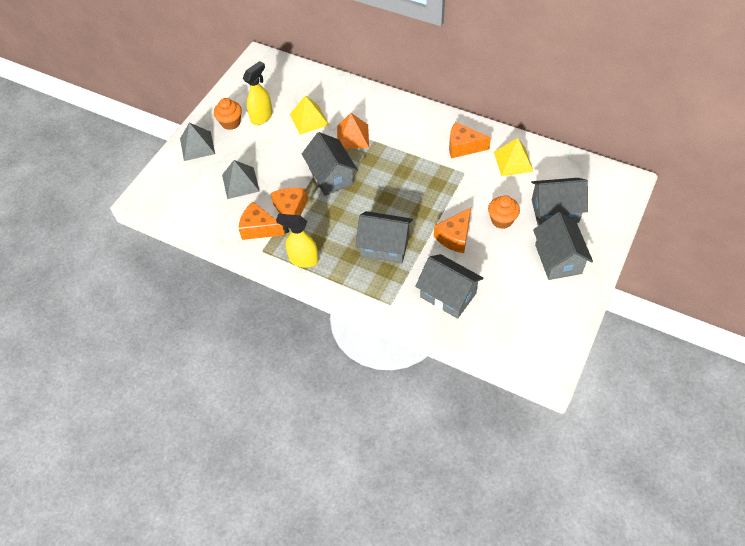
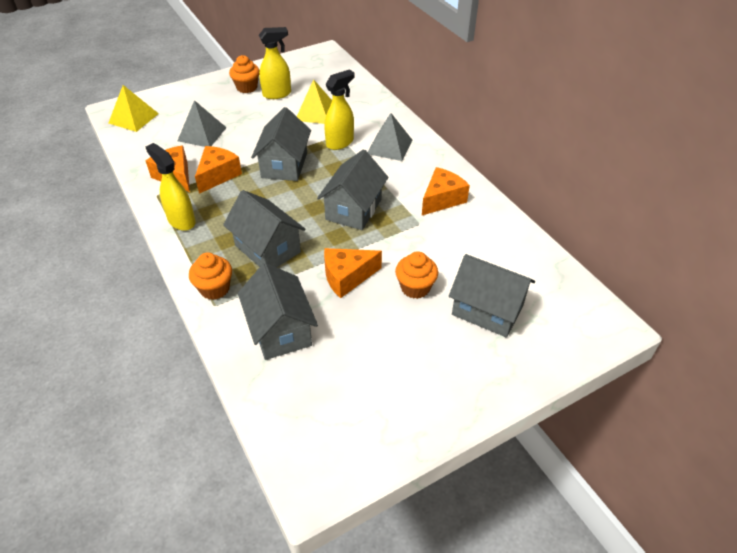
camera: 30 degrees right, 10 degrees down
(197, 146) = (201, 92): grey pyramid -> grey pyramid (389, 146)
(353, 136) = (340, 142): orange pyramid -> yellow spray bottle
(379, 293) = (215, 289): none -> orange cupcake
(463, 147) = (442, 199): orange cheese -> orange cheese turned 90 degrees clockwise
(513, 161) = (484, 238): yellow pyramid -> yellow pyramid (133, 118)
(558, 259) = (442, 363): grey house -> grey house (353, 209)

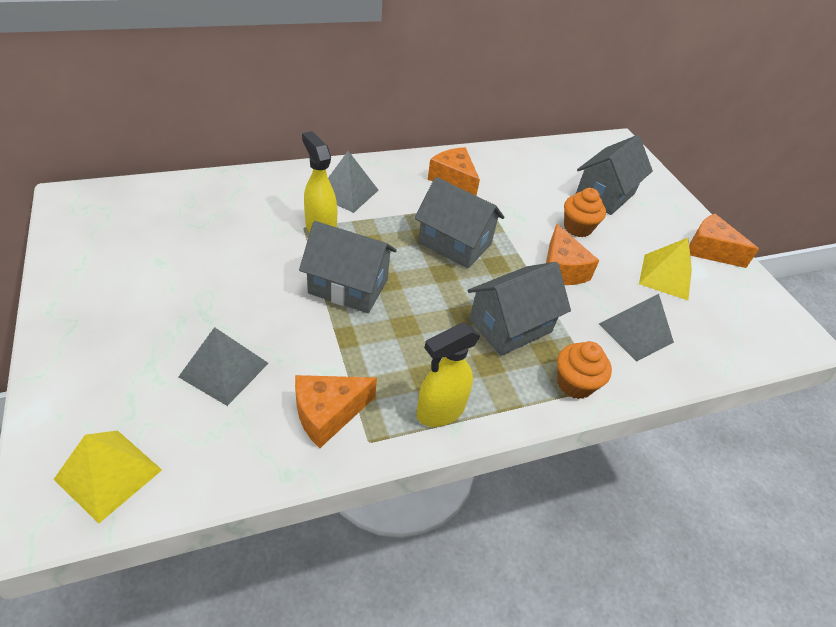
camera: 85 degrees left, 0 degrees up
(218, 175) = (346, 359): orange cheese -> orange cheese (710, 250)
(247, 87) = (113, 298): orange cupcake -> none
(277, 94) = (160, 266): yellow spray bottle -> none
(280, 330) = (635, 333): grey house -> grey pyramid
(315, 112) = (237, 237): yellow pyramid -> yellow pyramid (665, 276)

